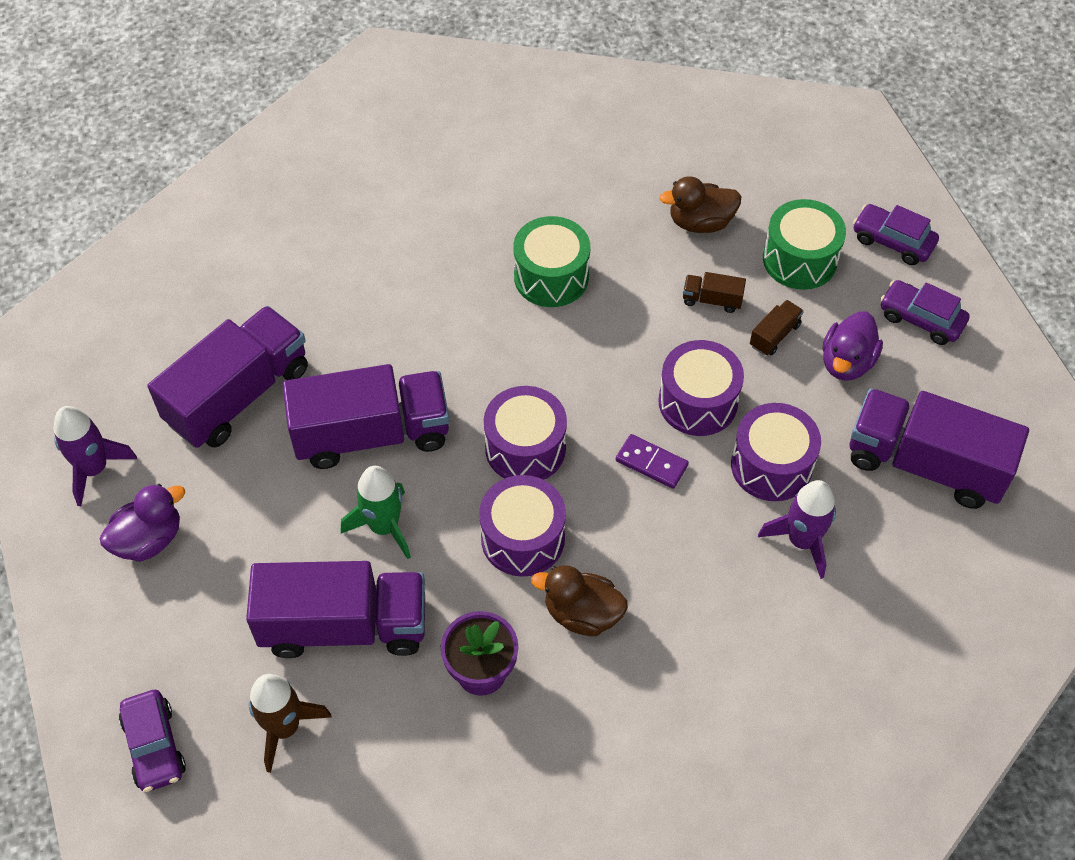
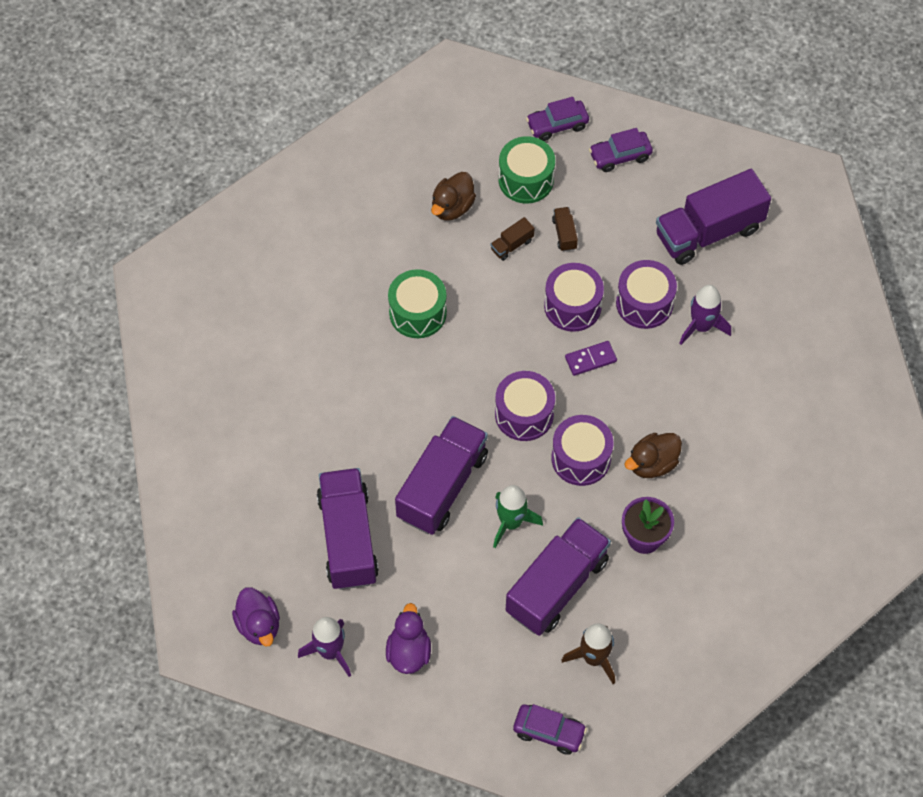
camera: 50 degrees left, 5 degrees up
(846, 362) = (614, 214): purple duck -> purple duck (259, 625)

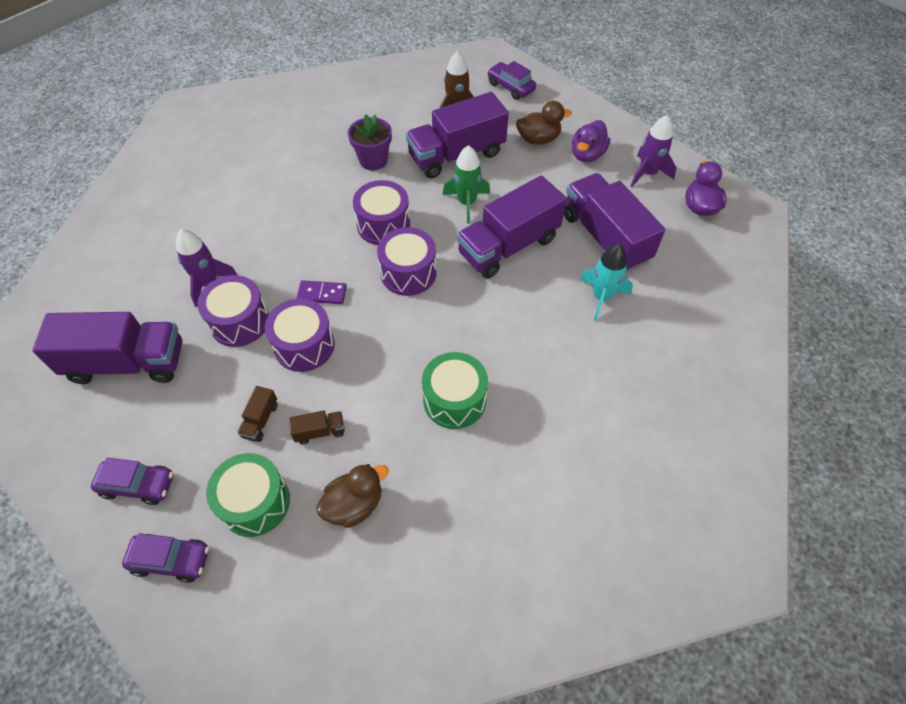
camera: 155 degrees left, 5 degrees down
(327, 465) = (601, 297): none -> turquoise rocket
(348, 539) = (605, 237): purple truck -> purple truck turned 135 degrees clockwise
(652, 463) = (331, 201): brown duck -> brown duck (538, 139)

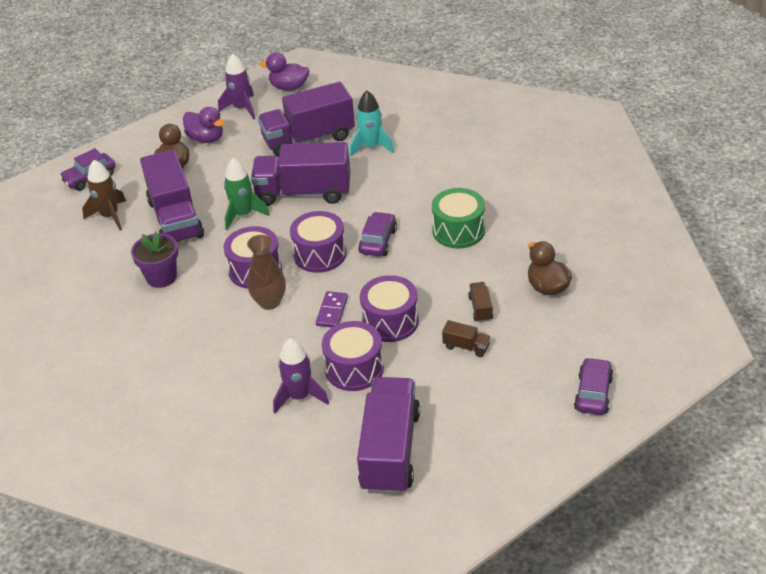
camera: 80 degrees left, 15 degrees down
(138, 485) = (524, 424): purple car -> purple car (378, 241)
(255, 502) = (543, 345): green drum -> none
(337, 242) = (269, 302): none -> brown vase
(508, 246) = (303, 192): purple truck -> purple truck turned 120 degrees clockwise

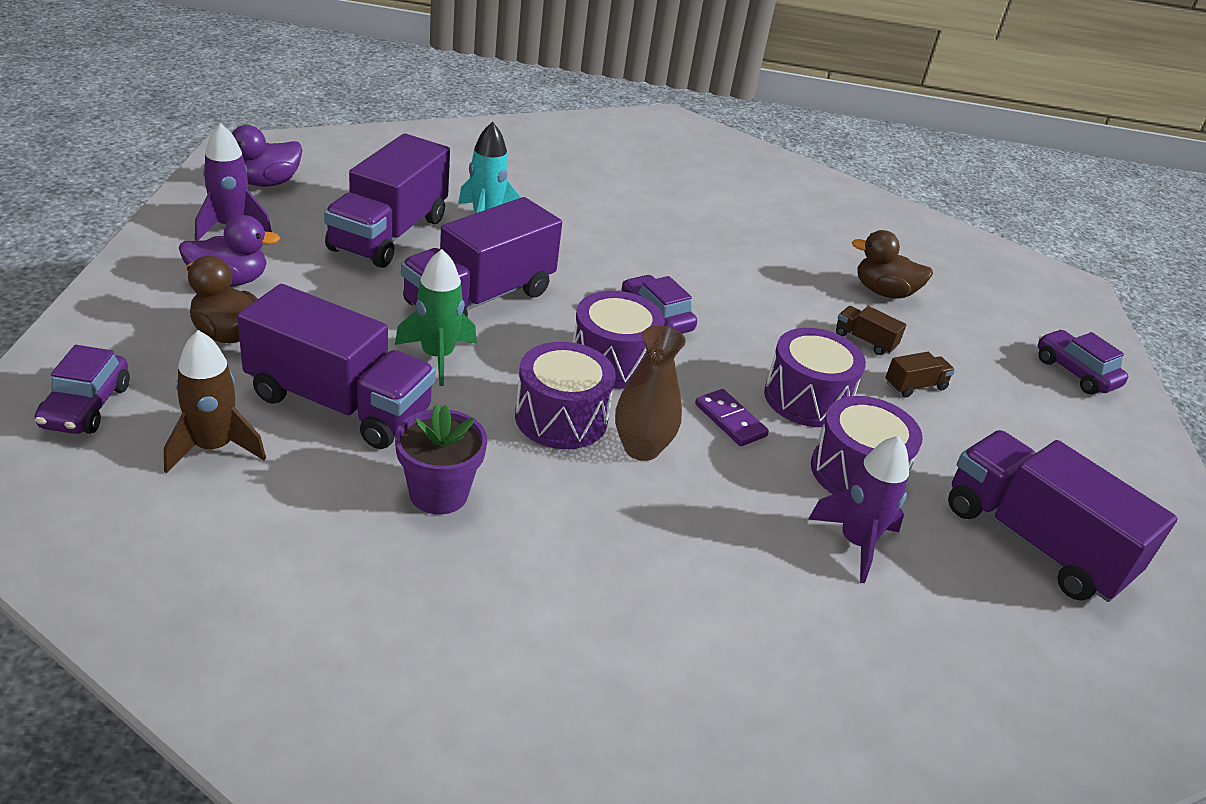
camera: 55 degrees left, 5 degrees down
(458, 231) = (720, 272): green drum -> none

